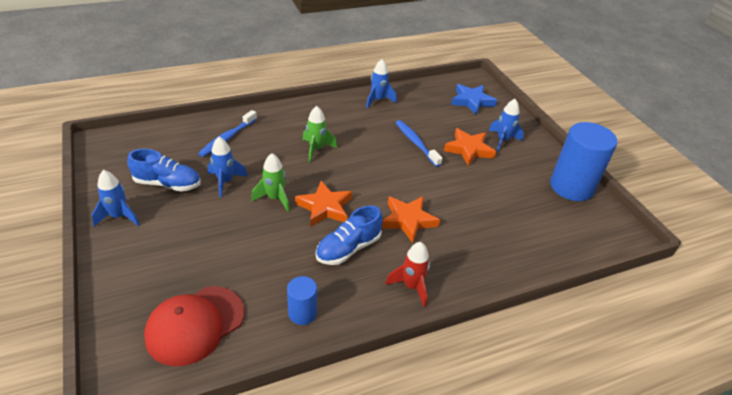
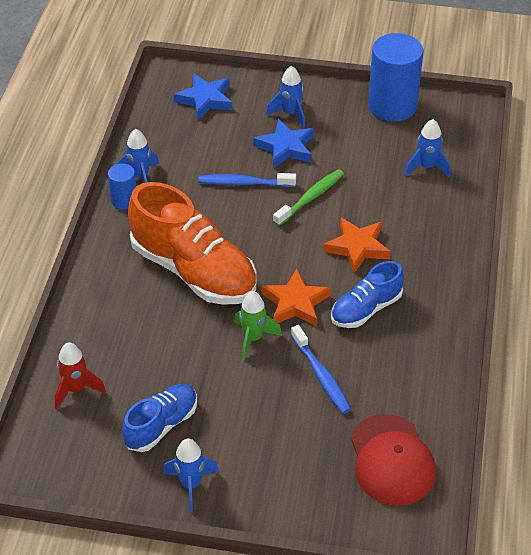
camera: 55 degrees left, 5 degrees up
(225, 182) = (195, 371): blue rocket -> blue rocket (426, 167)
(227, 138) = (112, 343): blue toothbrush -> blue toothbrush (321, 375)
(302, 313) = (425, 376): blue cylinder -> blue cylinder (124, 200)
(316, 149) = (194, 271): green rocket -> orange shoe
(348, 248) = (366, 309): blue shoe -> blue shoe turned 60 degrees clockwise
(411, 286) = (441, 285): red rocket -> red rocket (76, 389)
(434, 178) = (310, 198): none -> green toothbrush
(469, 149) = (285, 147): orange star -> blue star

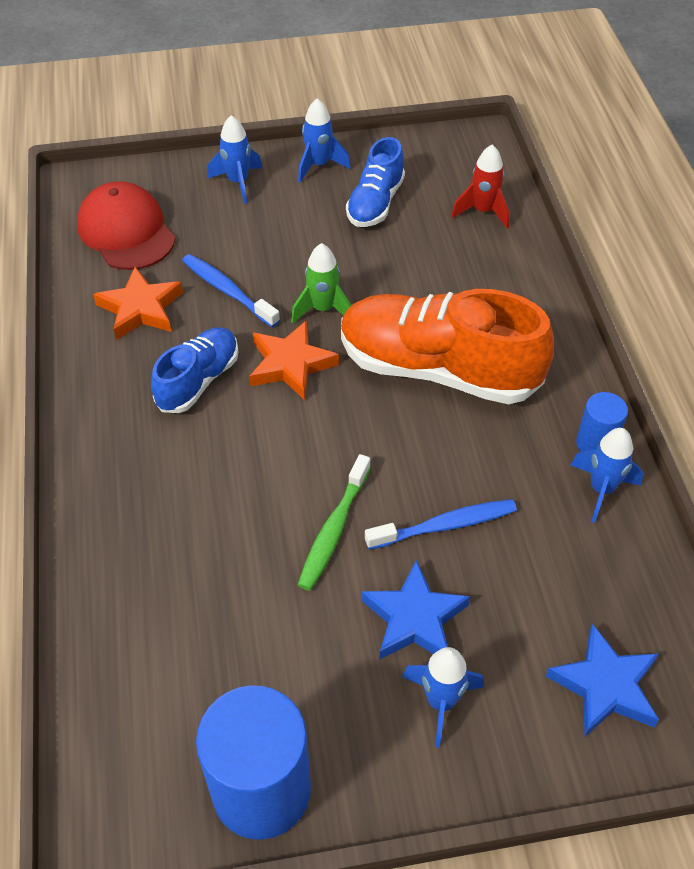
camera: 160 degrees right, 5 degrees up
(357, 247) = (236, 465): orange star -> orange star (141, 308)
(426, 167) = (165, 652): blue rocket -> blue rocket (238, 182)

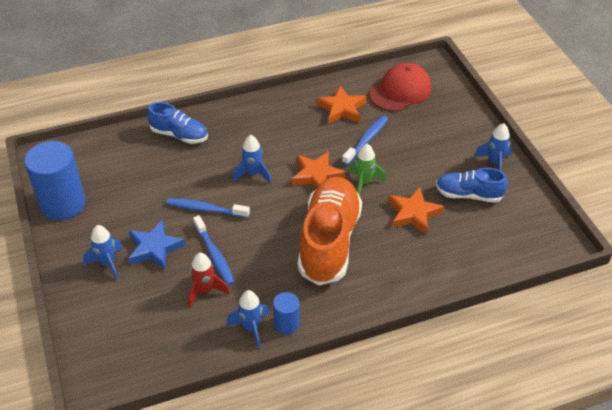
camera: 80 degrees right, 5 degrees down
(198, 381) = (295, 140): blue shoe -> blue shoe (179, 135)
(238, 182) = (461, 128): blue rocket -> blue rocket (253, 174)
(333, 529) = (205, 209): green toothbrush -> blue toothbrush
(399, 265) = (413, 213): none -> orange star
(483, 211) = (483, 252): red rocket -> red rocket (205, 291)
(605, 686) = (119, 333): blue star -> none

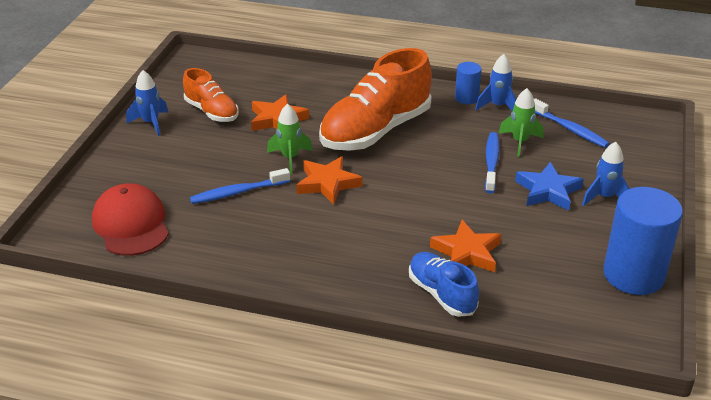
camera: 145 degrees left, 10 degrees down
(205, 209) = (471, 202): blue toothbrush -> blue toothbrush (570, 129)
(205, 291) = (520, 142): red rocket -> green rocket
(253, 174) = (392, 213): blue rocket -> none
(342, 109) = (220, 235): orange star -> orange star (467, 252)
(400, 91) = (131, 224): red cap -> red cap turned 75 degrees clockwise
(468, 195) = (212, 112): blue shoe -> orange shoe

